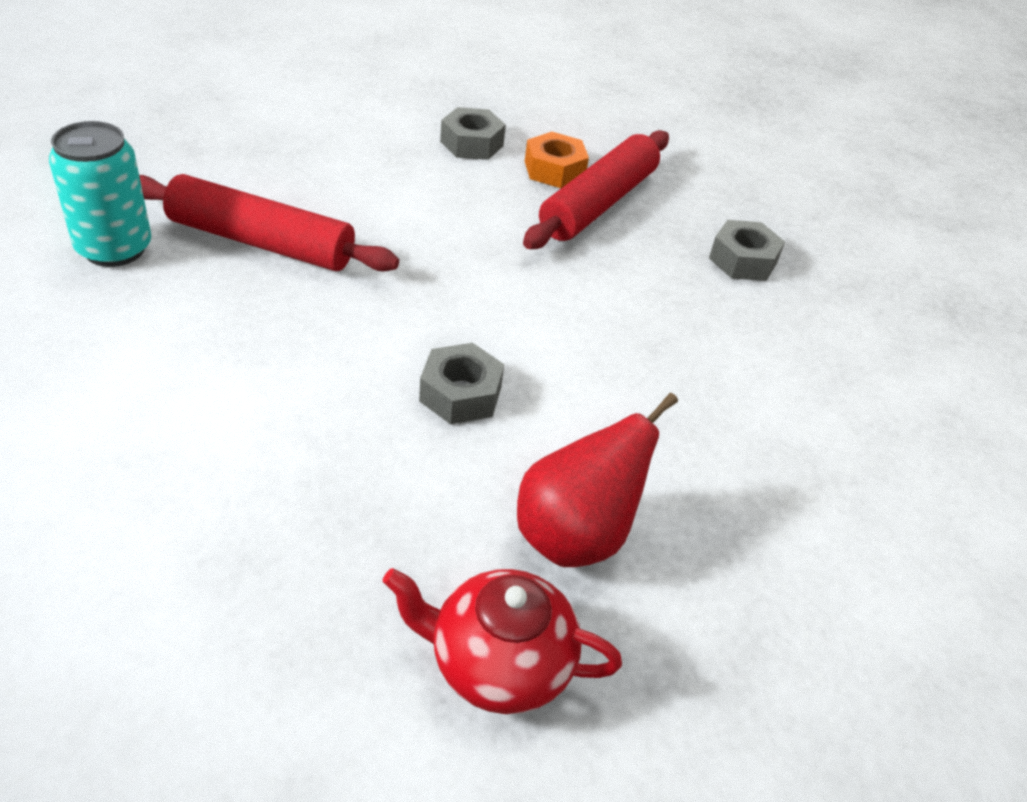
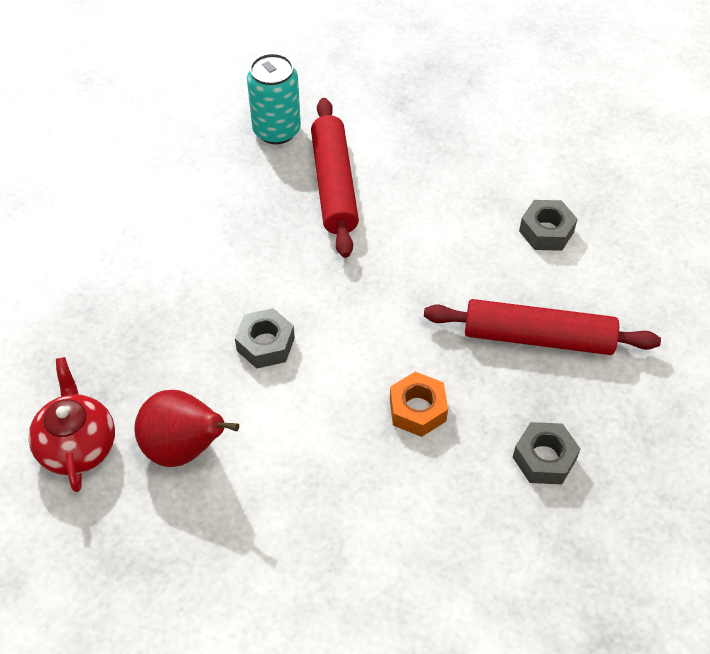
camera: 70 degrees right, 10 degrees up
(554, 170) = (559, 293): orange nut -> orange nut (417, 409)

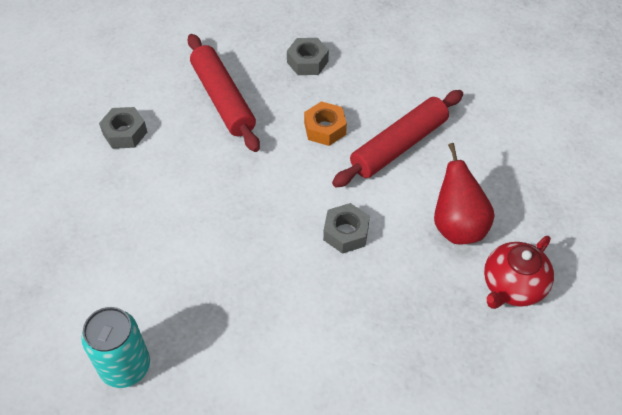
camera: 125 degrees left, 0 degrees up
(334, 185) = (164, 282): red rolling pin -> red rolling pin (399, 146)

